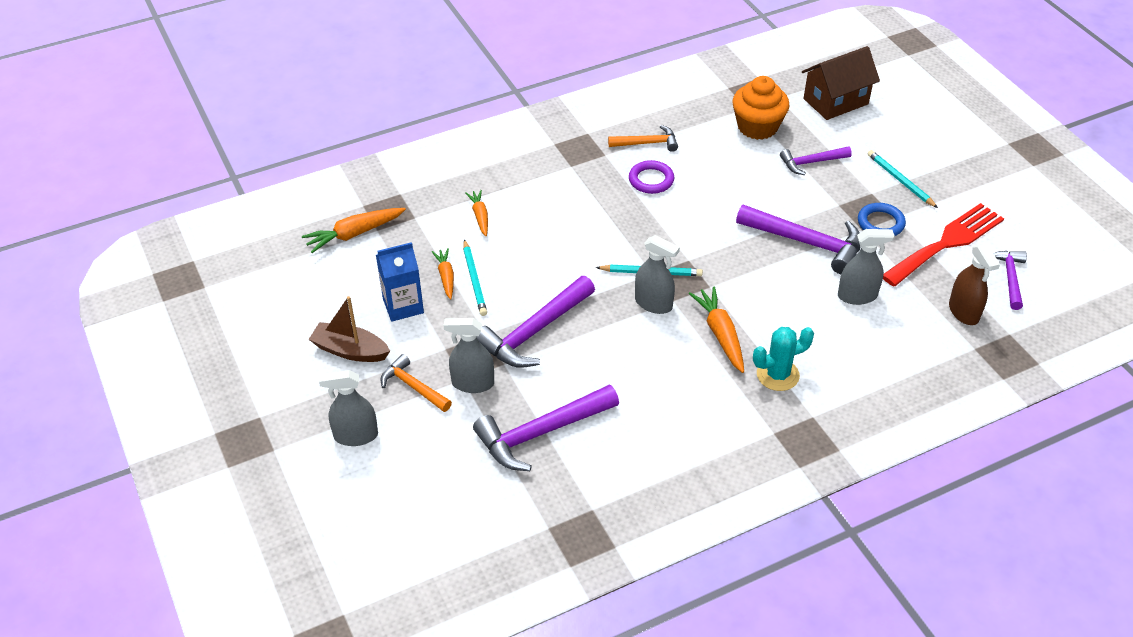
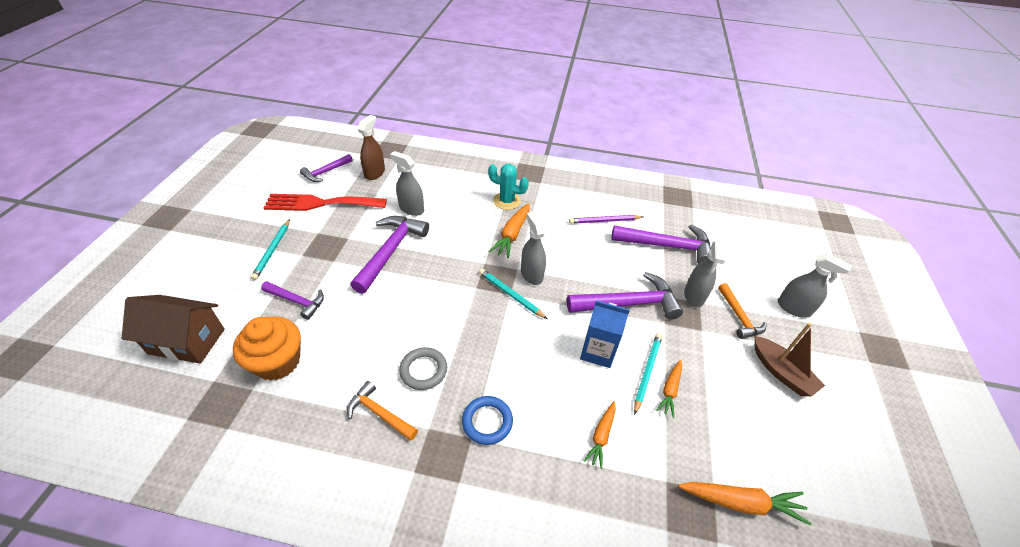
camera: 145 degrees left, 0 degrees up
(403, 306) = (721, 385): blue carton -> blue carton (597, 351)
(472, 383) = (694, 295): grey spray bottle -> grey spray bottle turned 60 degrees clockwise
(641, 422) = (604, 221): none -> purple pencil
(651, 180) = (423, 370): purple ring -> grey ring
(807, 243) = (390, 251): purple hammer -> purple hammer turned 45 degrees clockwise
(880, 223) = (332, 234): blue ring -> blue ring (487, 421)

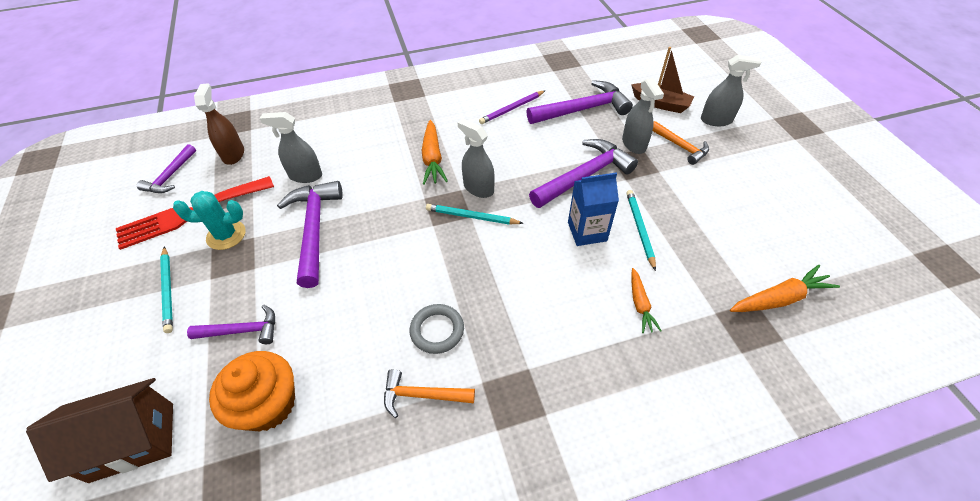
camera: 25 degrees left, 5 degrees up
(487, 421) = (533, 346): blue ring -> none
(507, 201) = (403, 127): turquoise cactus -> turquoise cactus (226, 235)
(670, 390) = (668, 235): orange carrot -> none
(781, 372) = (741, 178): brown boat -> brown boat (660, 104)

